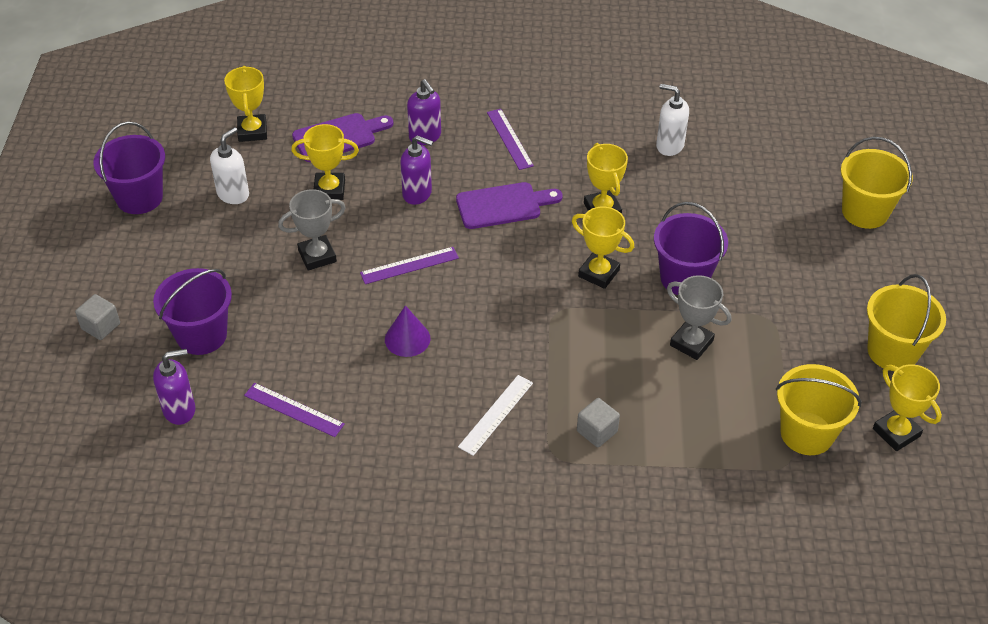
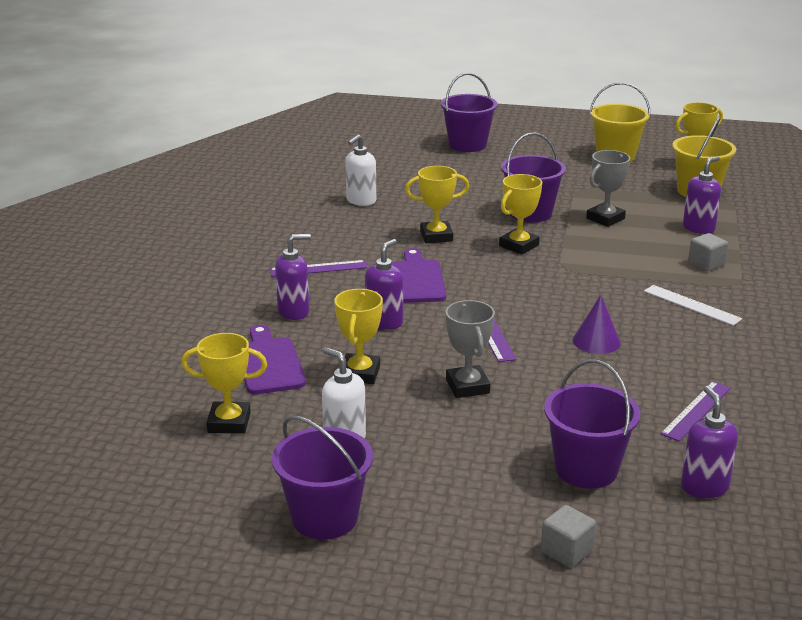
camera: 80 degrees left, 20 degrees down
(693, 429) = (699, 228): none -> purple soap dispenser
(865, 212) = (467, 145): yellow bucket -> purple bucket

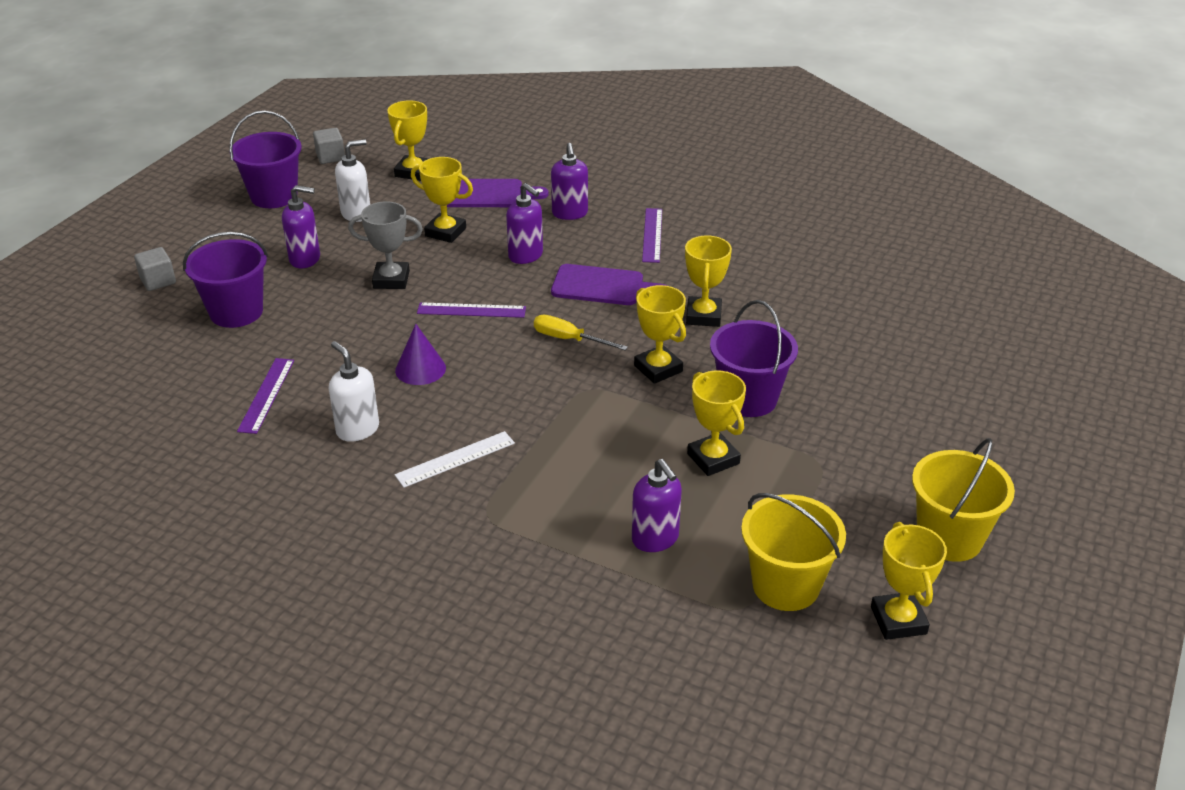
camera: 105 degrees right, 10 degrees up
(361, 201) = (817, 281): white soap dispenser -> white soap dispenser (357, 429)
(467, 145) = (1006, 395): purple bucket -> none
(505, 284) = (568, 339): none -> yellow screwdriver
(605, 218) = (713, 459): grey trophy -> yellow trophy
(696, 410) = (266, 395): purple ruler -> purple ruler turned 45 degrees clockwise
(704, 487) = (167, 364): purple soap dispenser -> purple soap dispenser (305, 259)
(706, 264) = (548, 507): grey cube -> grey cube (330, 157)

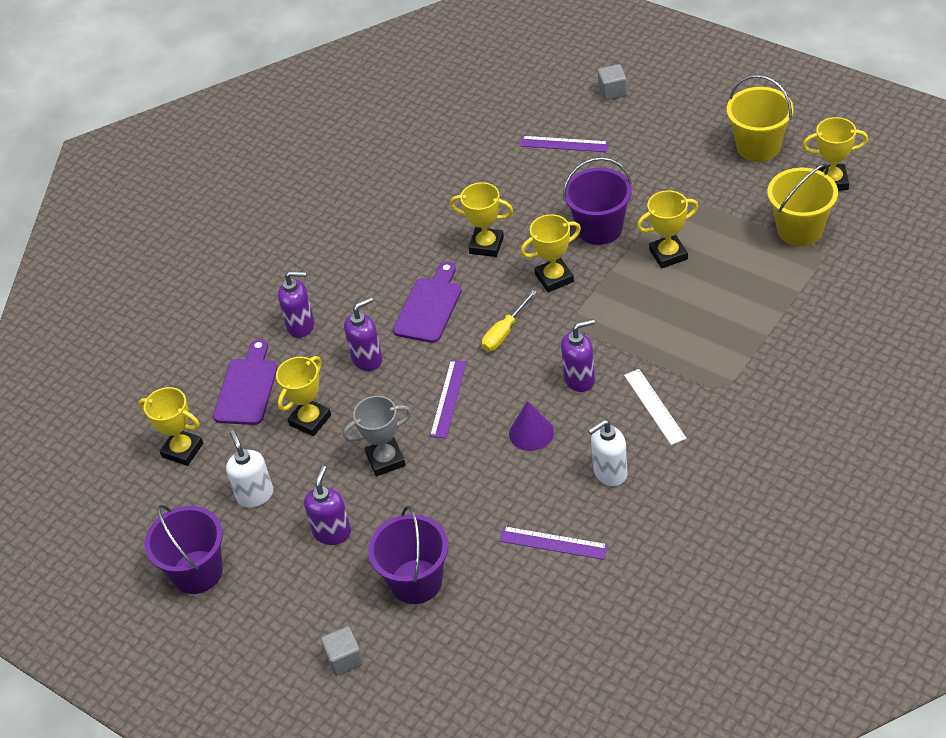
camera: 75 degrees left, 10 degrees up
(330, 157) = (125, 526): grey cube -> grey cube (612, 91)
(391, 280) = (385, 460): grey trophy -> grey trophy turned 60 degrees clockwise
(652, 235) = (354, 269): purple ruler -> purple ruler (564, 144)
(655, 539) = (752, 292): purple soap dispenser -> purple soap dispenser (580, 379)

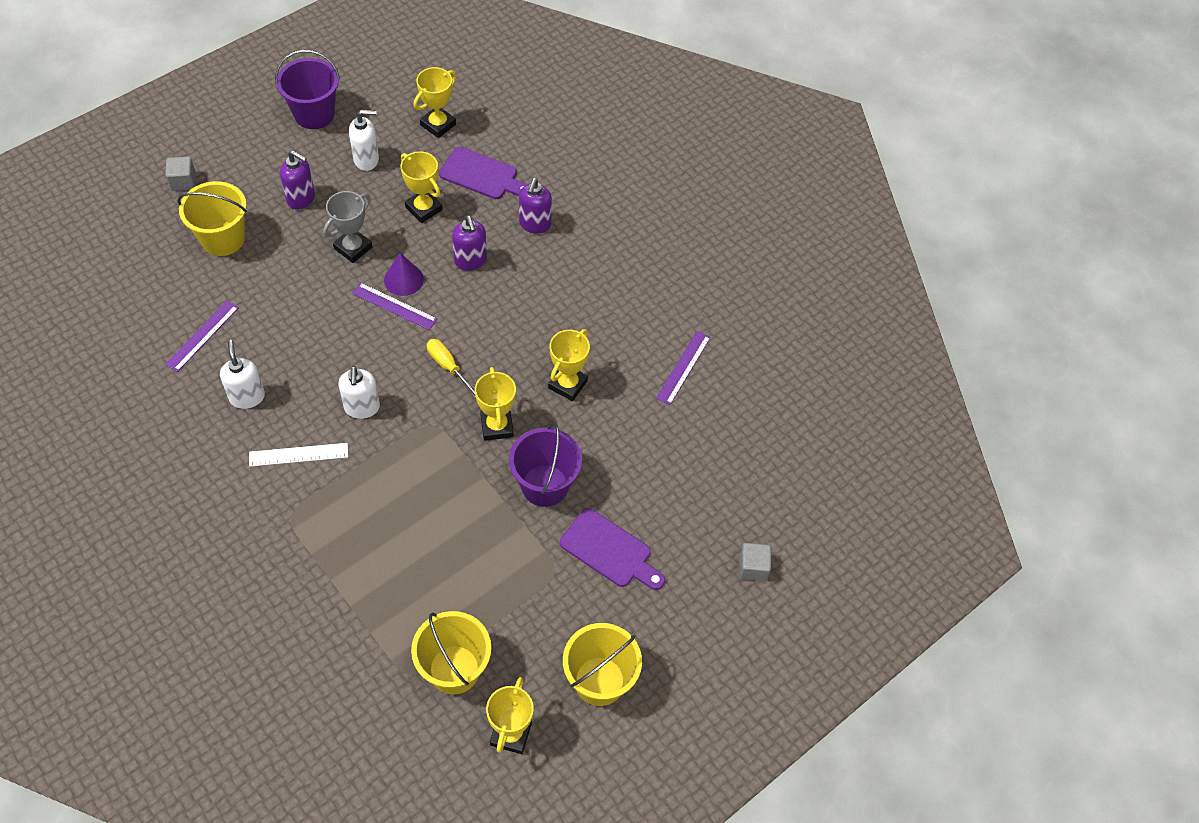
camera: 95 degrees right, 10 degrees up
(385, 460) = (353, 248): grey trophy -> grey trophy turned 45 degrees clockwise
(416, 581) = (223, 239): purple bucket -> yellow bucket
(429, 307) = (510, 320): purple cutting board -> purple cutting board (609, 551)
(531, 433) = (323, 354): purple cone -> purple cone (403, 279)
(564, 144) = (685, 493): purple ruler -> purple ruler (683, 367)
(580, 379) = (362, 408): purple soap dispenser -> white soap dispenser
(668, 254) = (479, 533): yellow trophy -> none

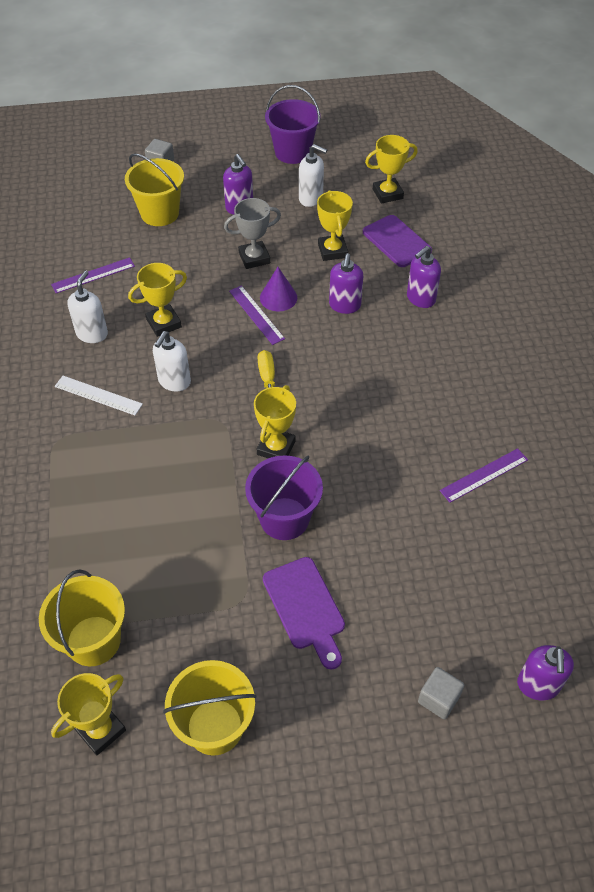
camera: 35 degrees right, 5 degrees down
(568, 384) = (363, 441): yellow trophy -> yellow trophy (164, 323)
(817, 519) = (538, 685): none -> purple soap dispenser

